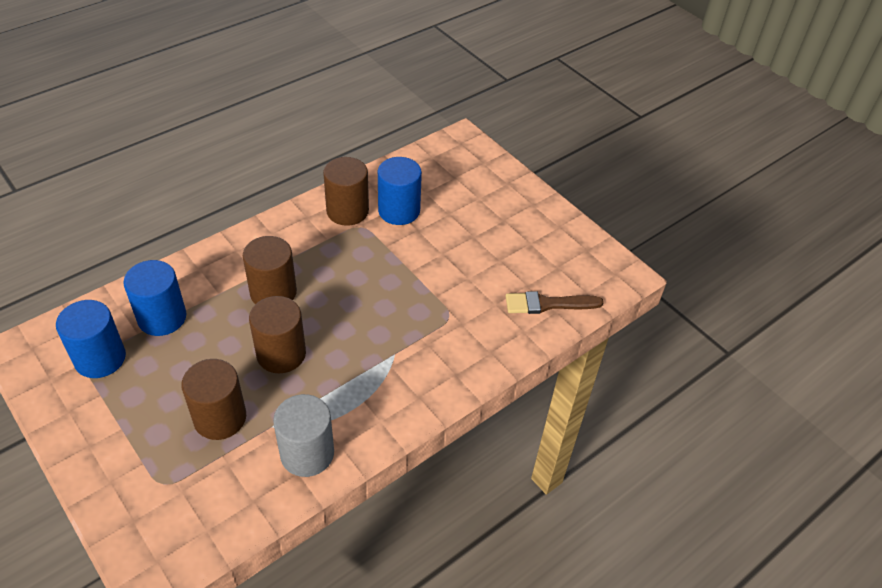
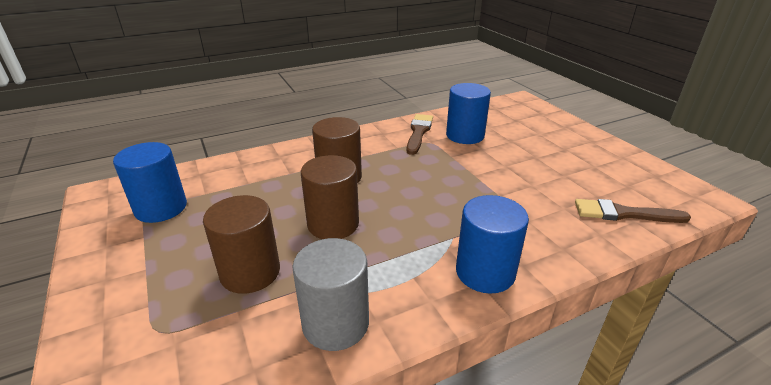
camera: 15 degrees right, 15 degrees down
(162, 318) = (232, 185): blue cylinder -> blue cylinder (485, 272)
(347, 211) = (418, 132): brown cylinder -> brown brush

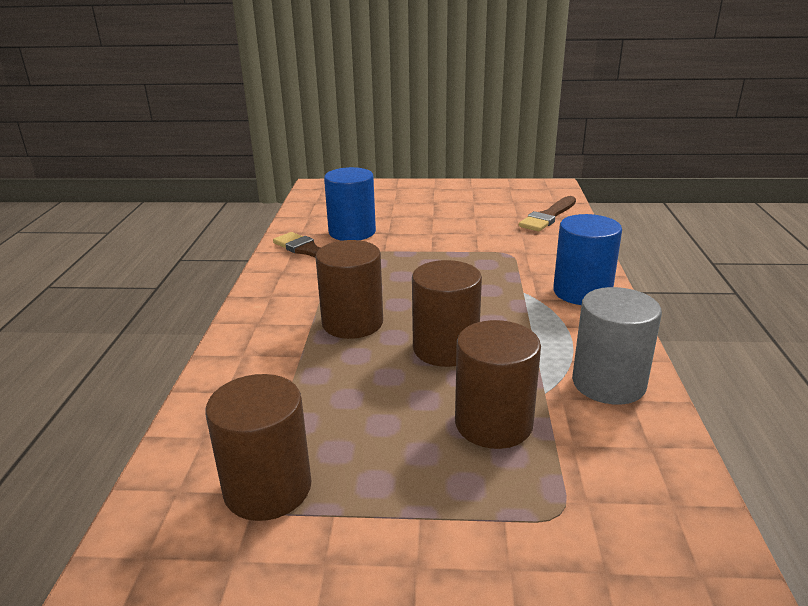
camera: 60 degrees left, 5 degrees down
(161, 208) = (268, 488): blue cylinder -> brown cylinder

